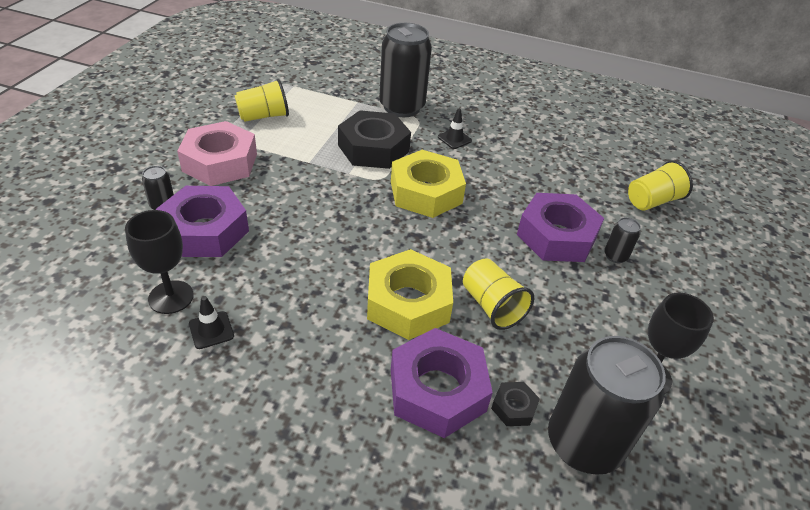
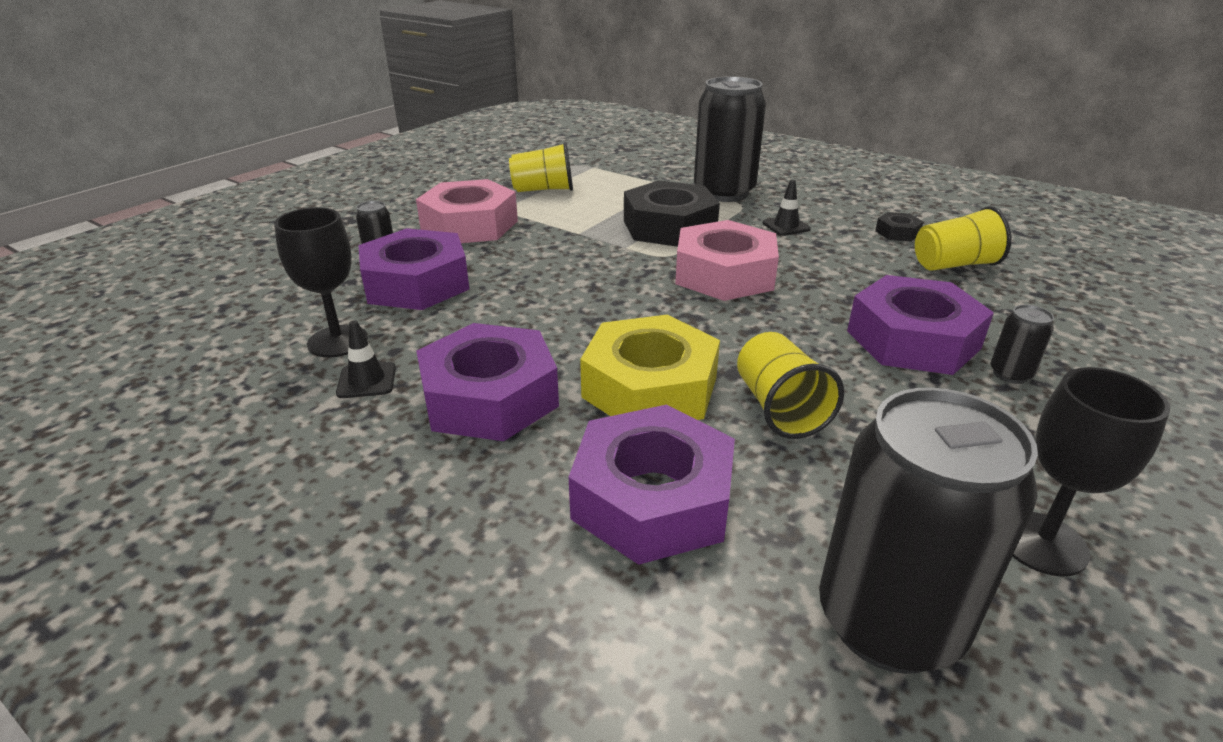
camera: 20 degrees right, 10 degrees down
(306, 329) = (490, 397): none -> purple nut
(426, 192) = (724, 274): yellow nut -> pink nut
(514, 407) = (773, 544): black nut -> black nut (897, 232)
(652, 201) = (1091, 316): yellow cup -> yellow cup (954, 265)

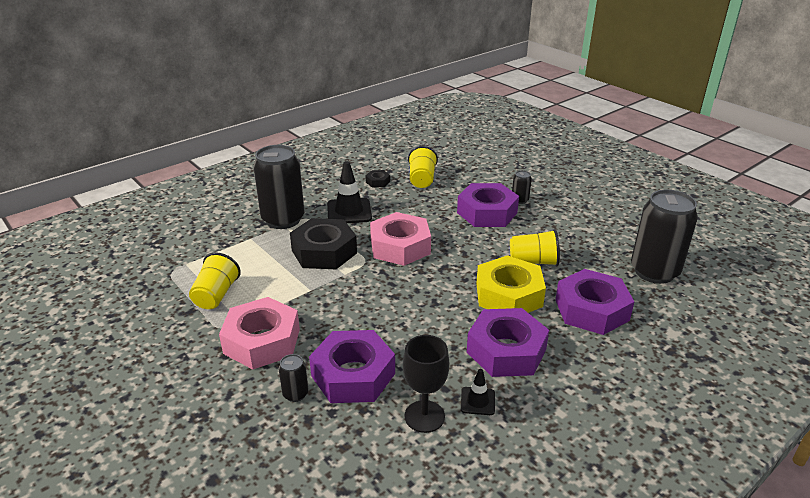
camera: 75 degrees left, 0 degrees up
(786, 226) = (349, 211): black traffic cone -> black traffic cone, size x1.86
(1042, 543) = (618, 231): black goblet -> none

